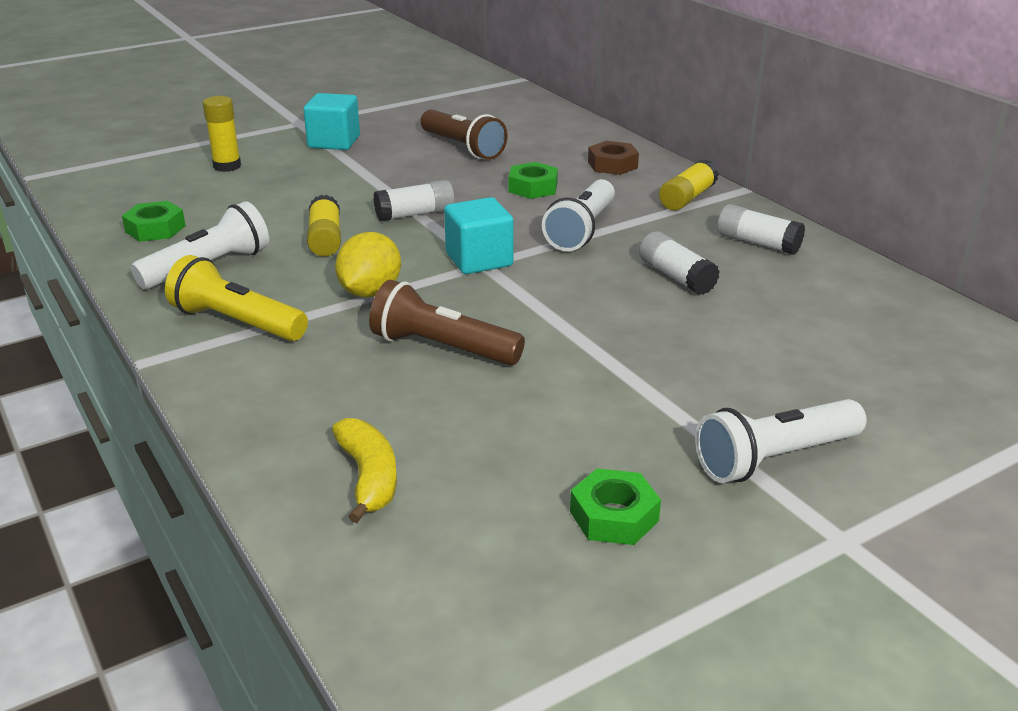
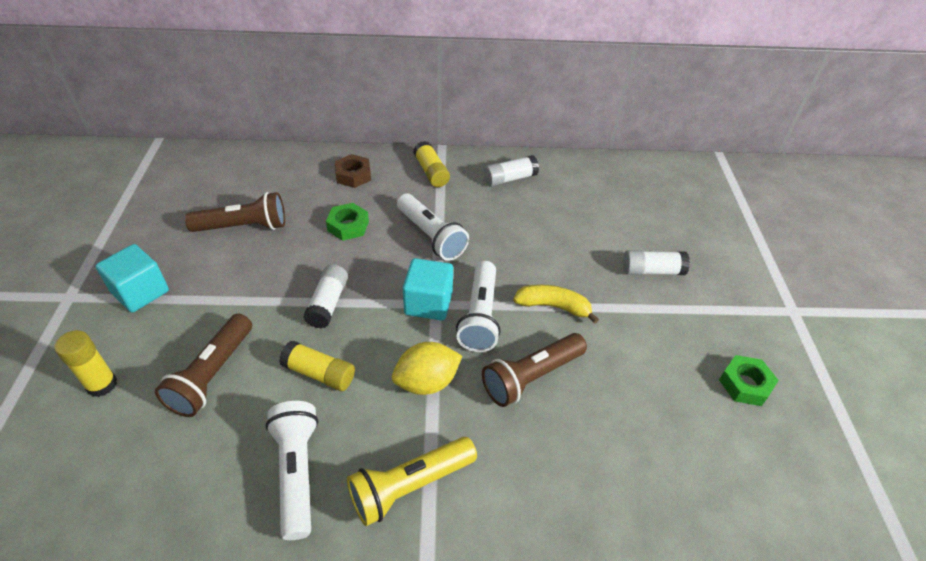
camera: 60 degrees left, 15 degrees up
(155, 229) = (180, 489): green nut -> none
(277, 199) = (212, 374): none -> brown flashlight
(369, 477) = (661, 484): yellow banana -> yellow banana (553, 306)
(370, 292) = (427, 382): yellow lemon -> yellow lemon turned 75 degrees counterclockwise
(676, 277) = (522, 230): white glue stick -> white glue stick (652, 271)
(775, 458) = (721, 295): white flashlight -> white flashlight (480, 316)

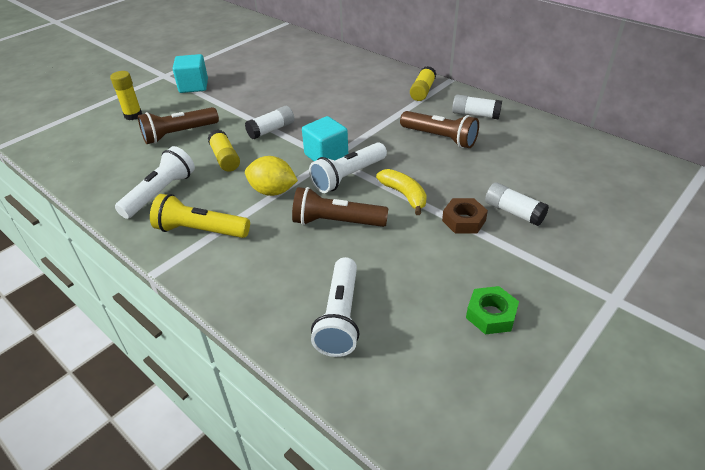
camera: 45 degrees right, 5 degrees down
(243, 227) = (275, 77): brown flashlight -> brown flashlight (440, 138)
(348, 226) = (331, 99): green nut -> none
(353, 175) = (369, 75): brown nut -> brown nut (464, 220)
(431, 236) = (375, 123): white flashlight -> white flashlight (340, 317)

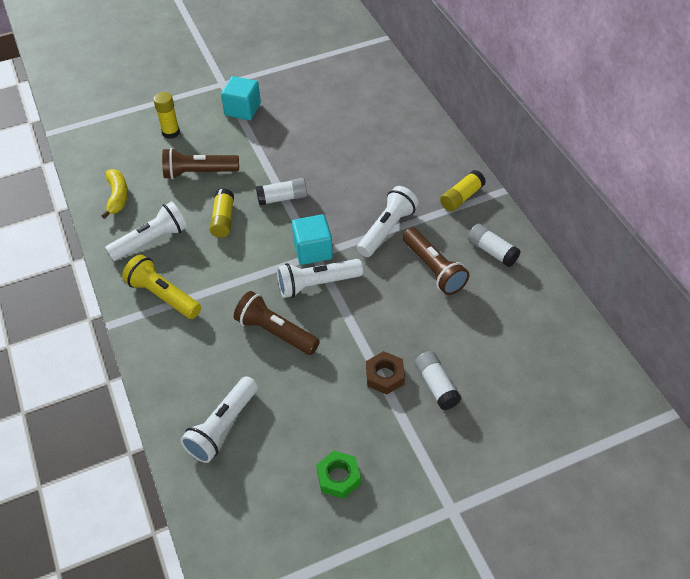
camera: 25 degrees right, 10 degrees up
(273, 191) = (242, 275): yellow lemon -> none
(379, 125) = (386, 230): none -> white flashlight
(404, 195) = (352, 326): yellow banana -> yellow banana (117, 197)

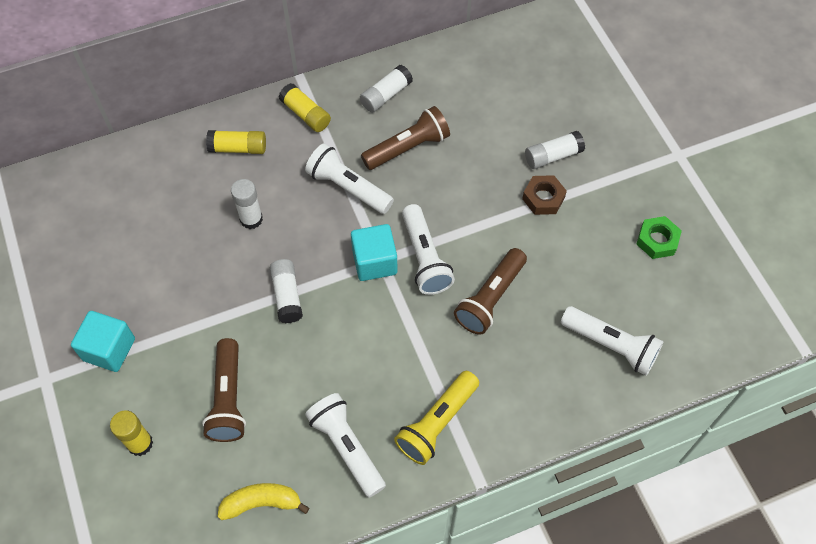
camera: 90 degrees left, 10 degrees up
(223, 219) = (317, 362): yellow glue stick -> yellow glue stick (238, 148)
(352, 172) = (251, 219): none -> white glue stick

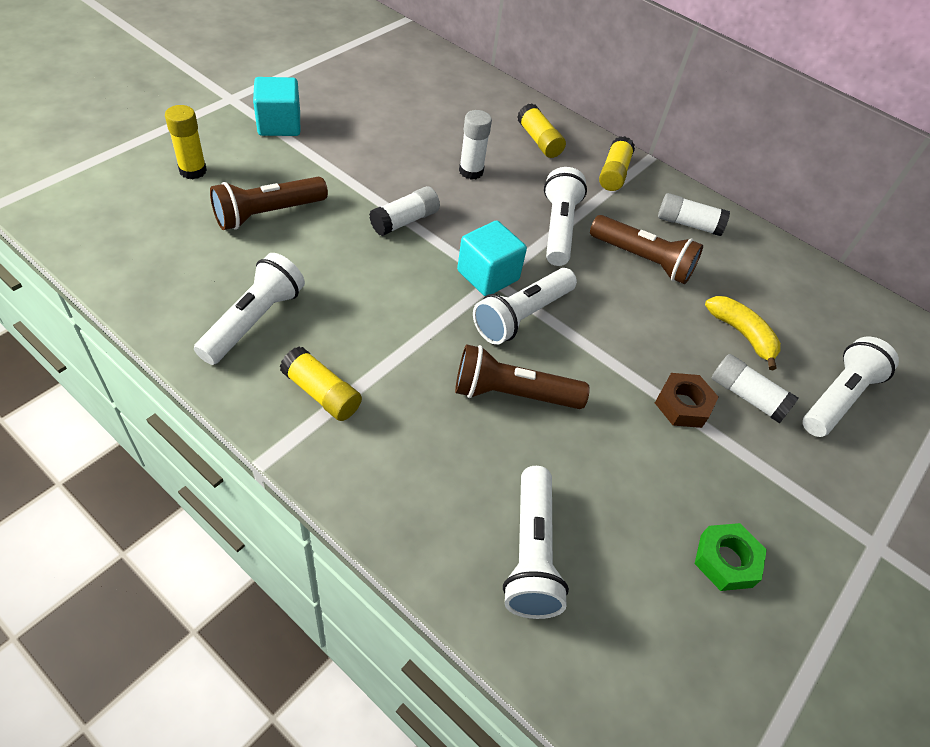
camera: 55 degrees right, 10 degrees down
(261, 503) = (161, 273): yellow banana -> yellow banana (742, 334)
(437, 423) = (321, 393): yellow flashlight -> yellow glue stick
(576, 104) = (837, 398): none -> white flashlight

